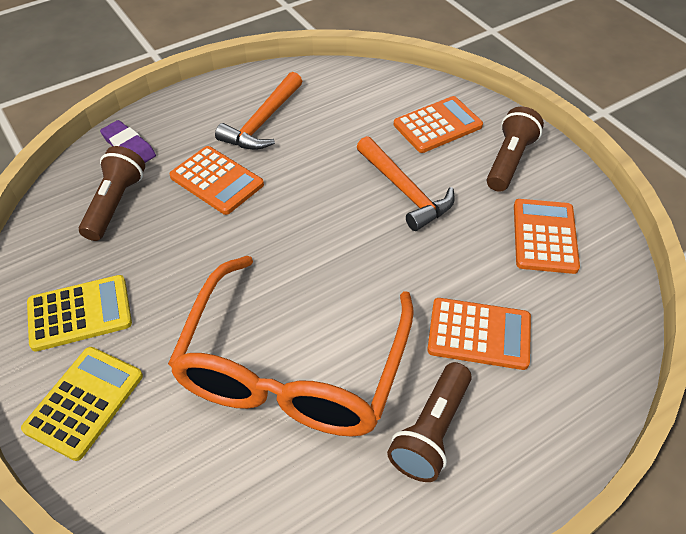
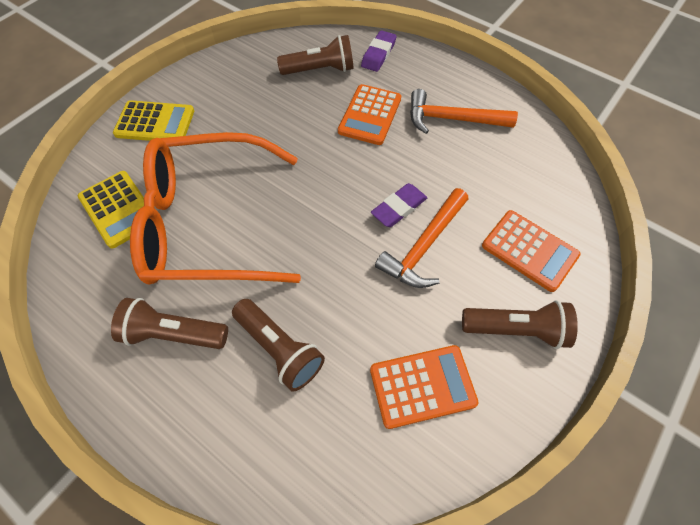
camera: 70 degrees right, 10 degrees up
(80, 313) = (220, 92): yellow calculator -> yellow calculator (119, 209)
(352, 195) = (399, 208): none -> purple eraser
(479, 334) = (279, 349): orange calculator -> brown flashlight

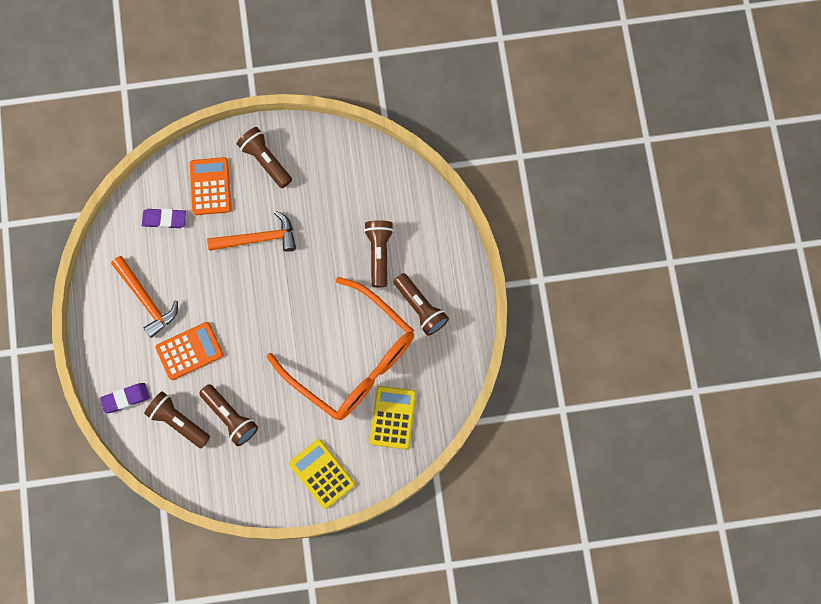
camera: 135 degrees left, 15 degrees up
(280, 101) = (230, 417): none -> brown flashlight
(399, 208) = (245, 272): purple eraser -> purple eraser (164, 219)
(422, 386) = (334, 178): orange calculator -> none

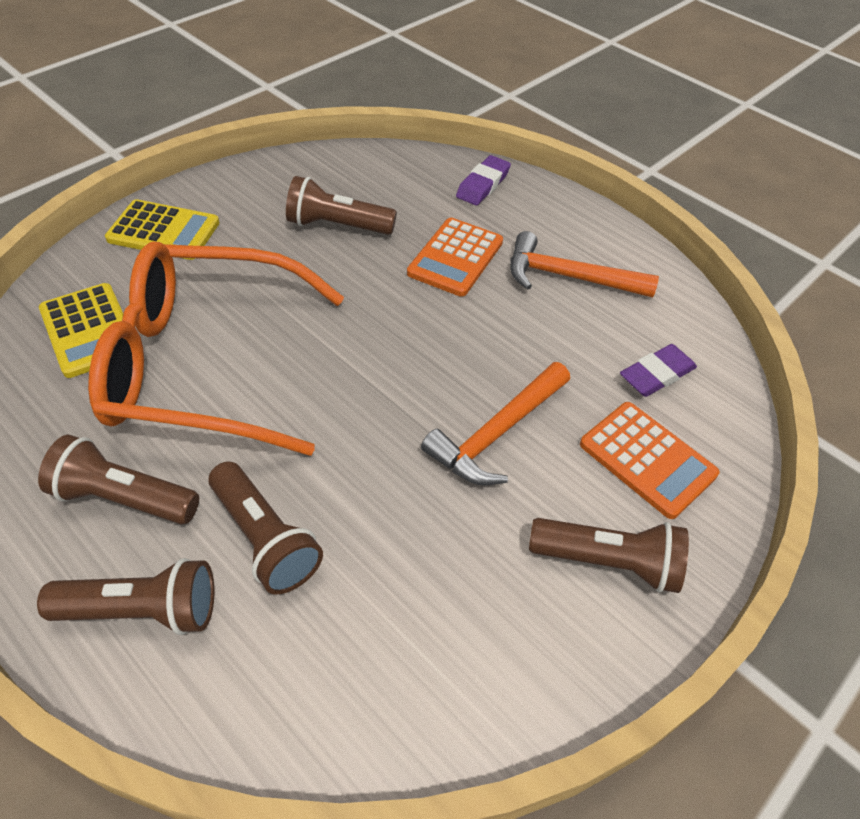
camera: 140 degrees right, 25 degrees down
(178, 421) = (399, 194): brown flashlight -> brown flashlight (142, 610)

